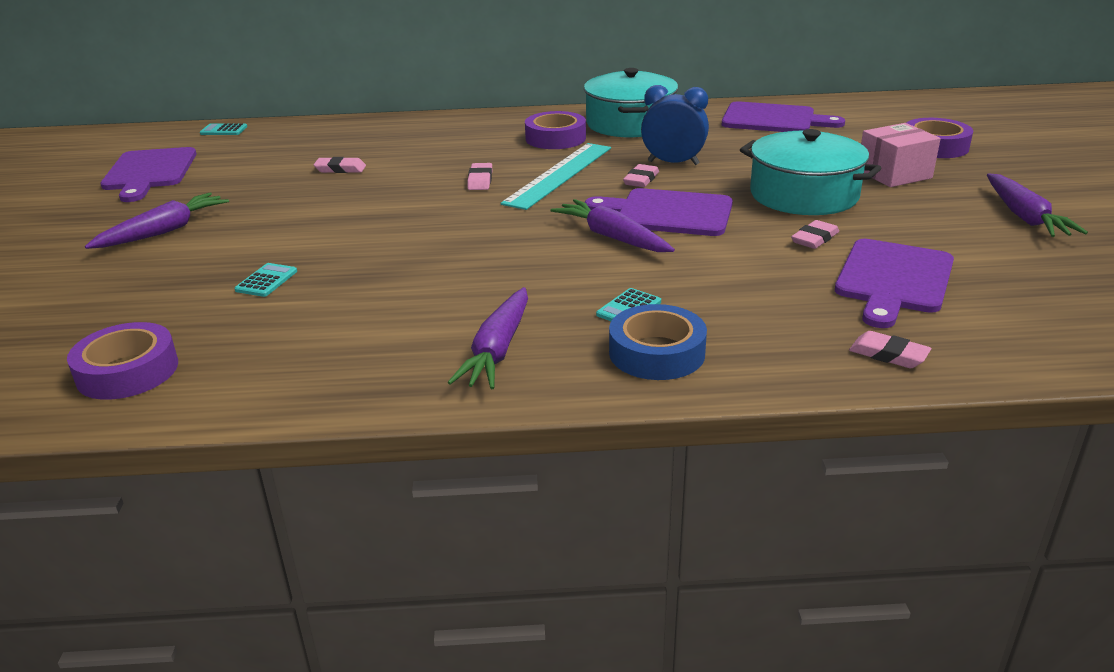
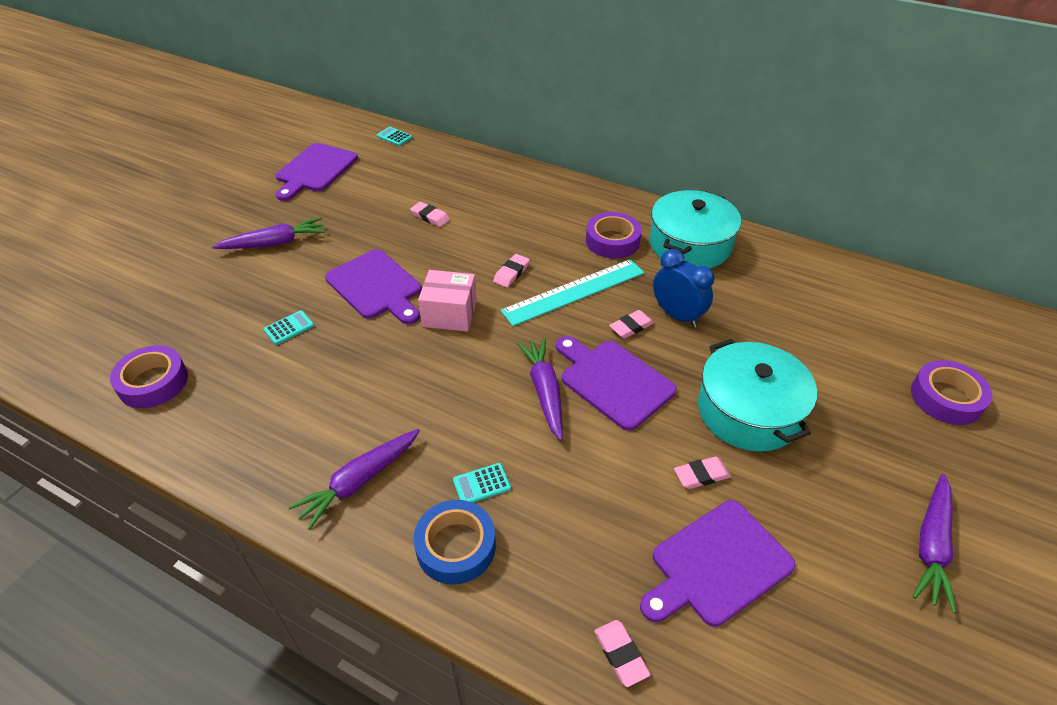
camera: 30 degrees right, 15 degrees up
(773, 119) = (823, 290): purple cutting board -> purple cutting board (376, 286)
(894, 174) = (862, 421): pink box -> pink box (450, 314)

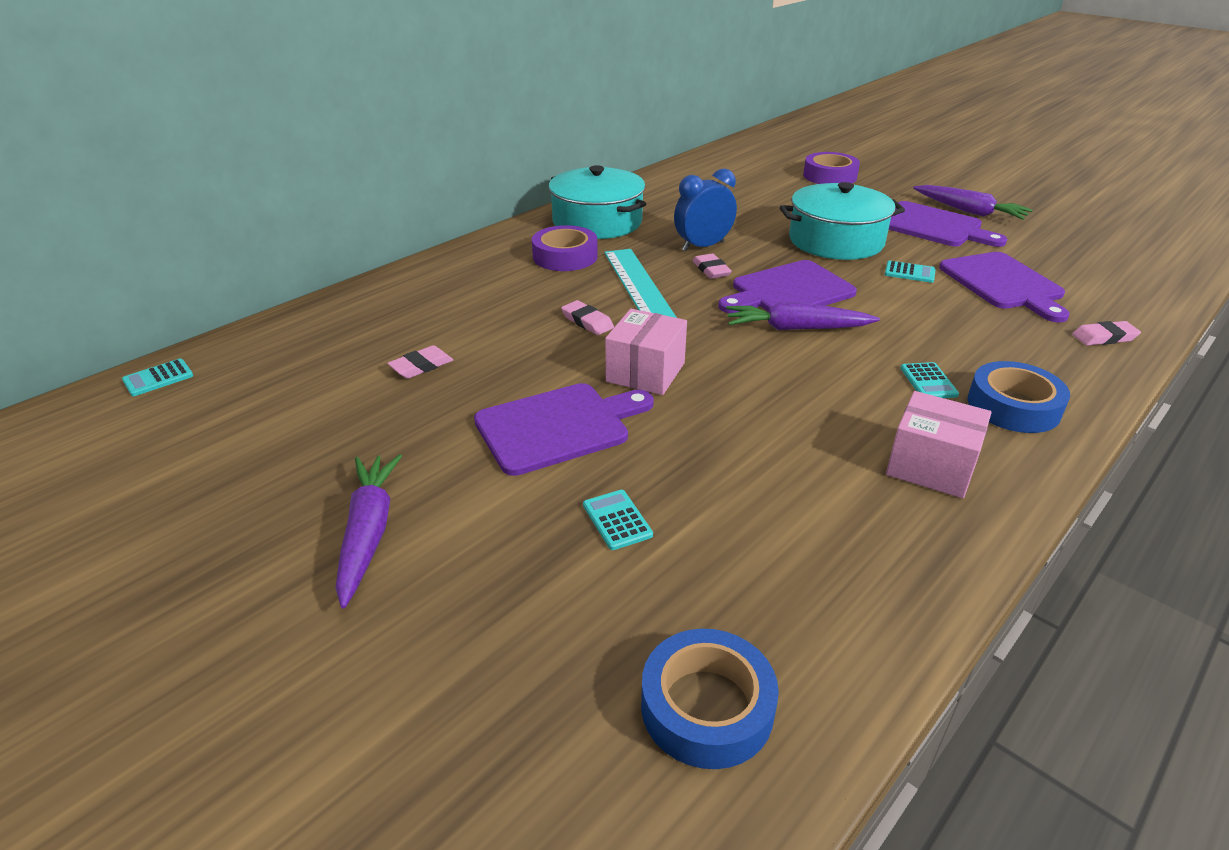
camera: 75 degrees left, 10 degrees down
(153, 382) = (707, 707): purple tape -> blue tape
(315, 170) = (167, 473): purple cutting board -> purple cutting board (933, 226)
(359, 481) = (931, 466): purple carrot -> pink box
(701, 475) = (909, 272): pink eraser -> turquoise calculator

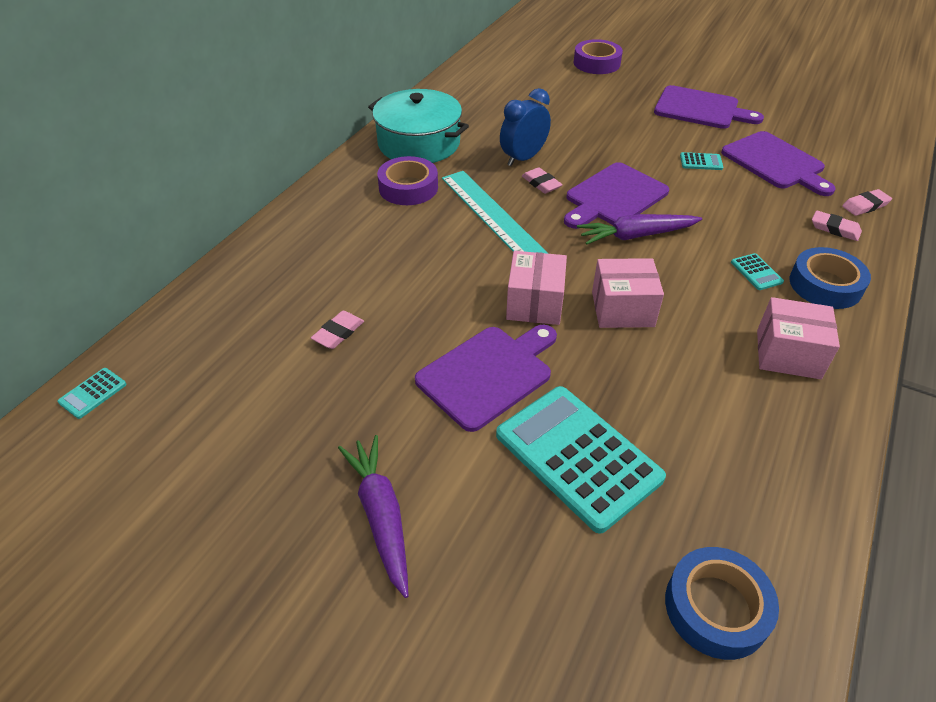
camera: 15 degrees left, 10 degrees up
(587, 321) = (461, 258): pink eraser -> pink eraser (835, 229)
(617, 520) = (577, 456): turquoise calculator -> turquoise calculator, size x2.49
(744, 392) = (622, 309): none -> pink box
(836, 241) = (630, 136): turquoise pot -> none
(969, 211) = (722, 88): purple carrot -> none

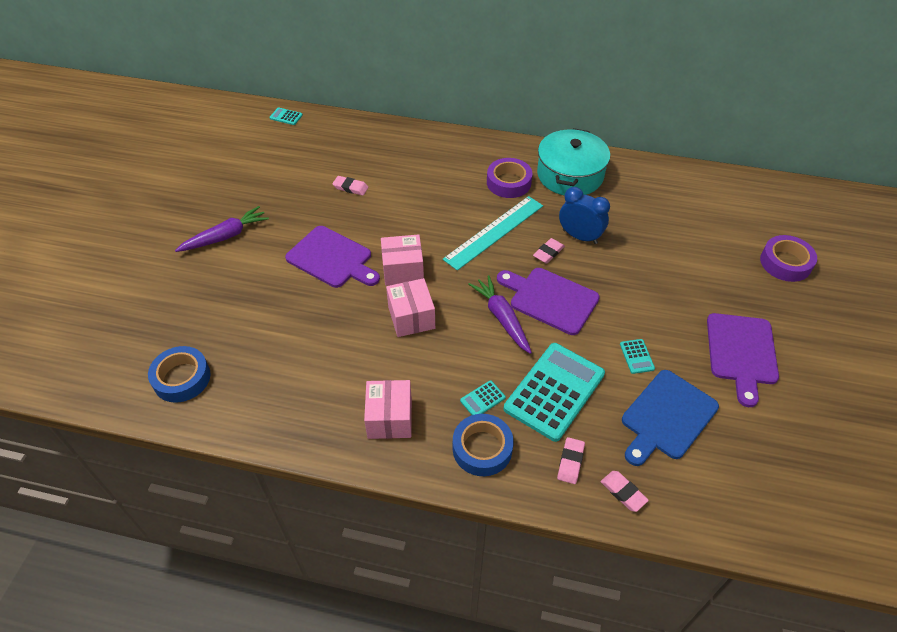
camera: 75 degrees right, 5 degrees up
(577, 456) = (275, 308): turquoise calculator -> turquoise calculator (554, 391)
(775, 163) = (667, 417): purple cutting board -> blue cutting board

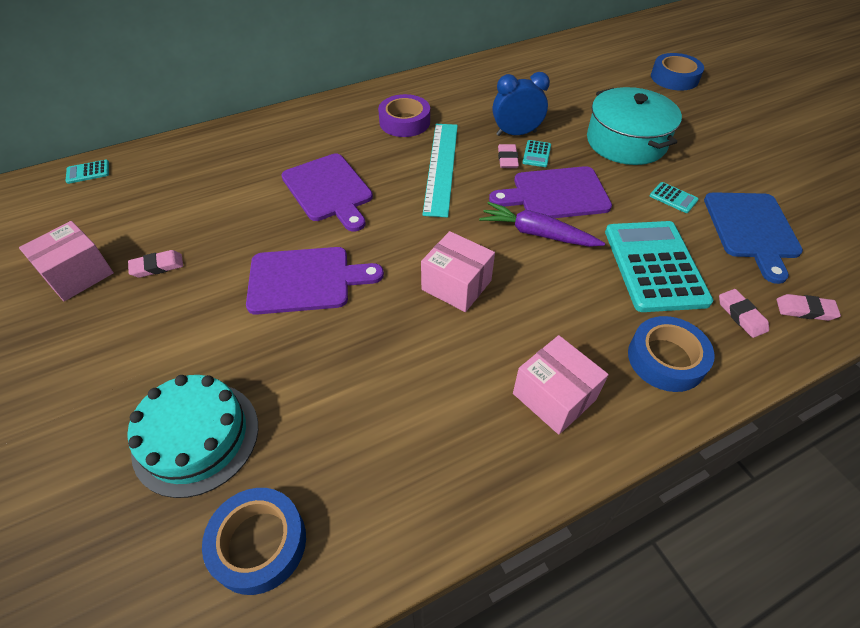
camera: 40 degrees left, 0 degrees up
(202, 309) = (196, 437): none -> turquoise cake
(225, 236) = (139, 333): purple carrot -> none
(350, 187) = (248, 202): pink eraser -> pink eraser (157, 266)
(403, 270) = (395, 247): pink box -> pink box (78, 274)
(482, 399) = (610, 314): turquoise calculator -> turquoise calculator (536, 154)
(570, 175) = (449, 92): turquoise pot -> turquoise pot (626, 142)
(741, 352) = (731, 151): purple cutting board -> purple cutting board (329, 190)
(785, 263) = (674, 78): purple tape -> blue tape

